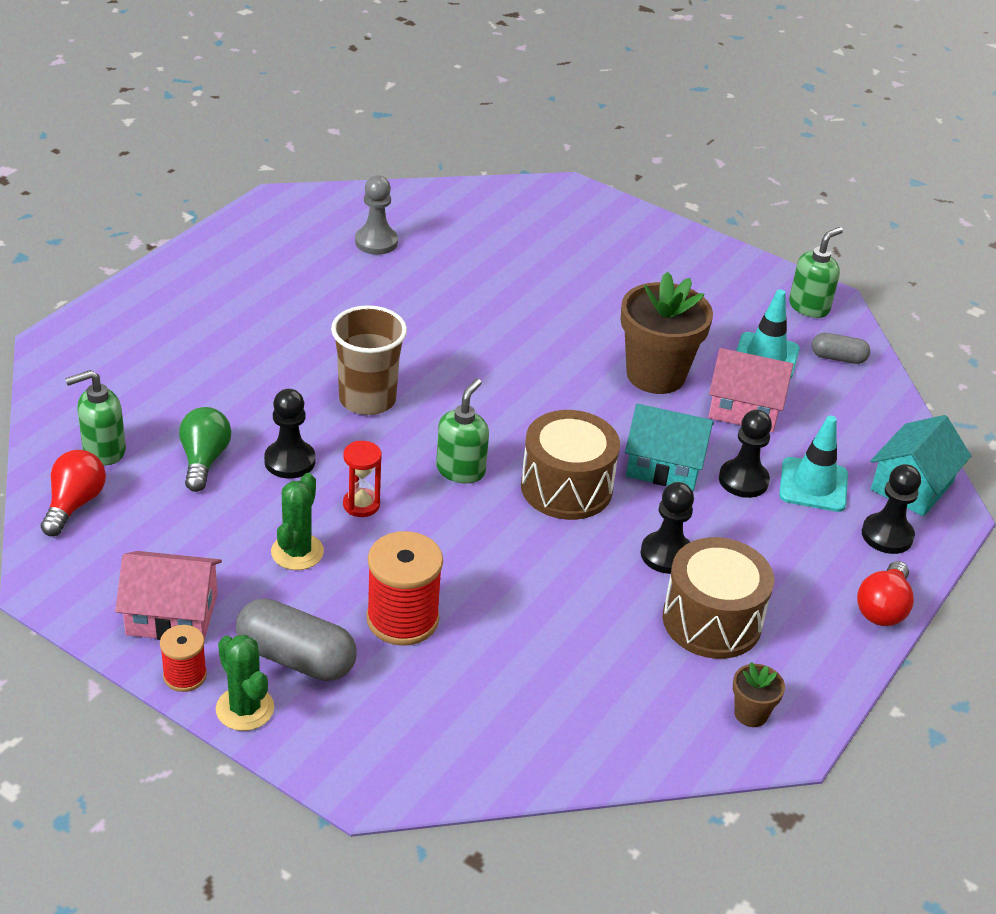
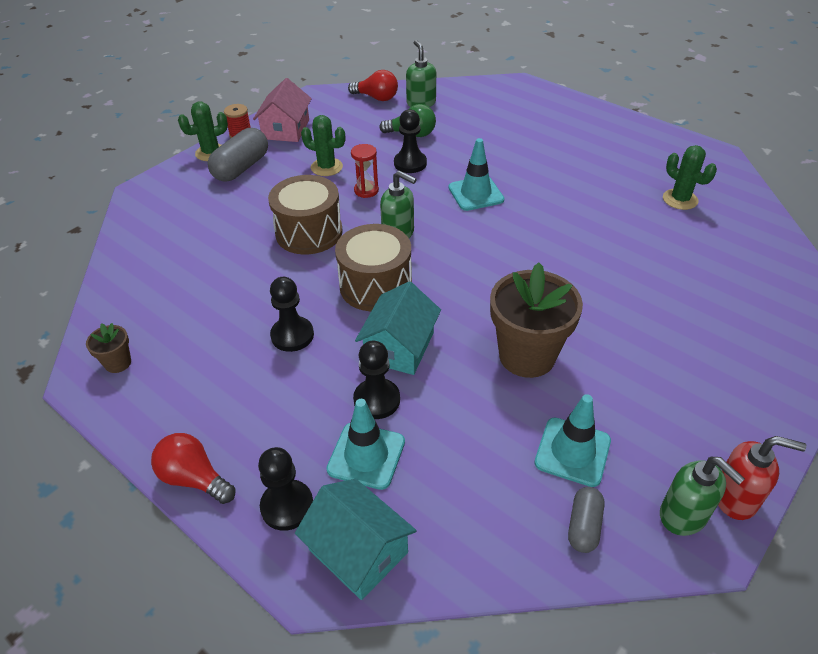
camera: 100 degrees right, 5 degrees up
(367, 399) = (476, 194): brown cup -> turquoise traffic cone
(376, 242) = (680, 199): grey pawn -> green cactus
(402, 619) = (260, 205): red spool -> none
(712, 621) = (215, 353): brown drum -> brown drum (309, 232)
(744, 408) = (482, 418): pink house -> none
(783, 279) = (735, 498): none -> red soap dispenser

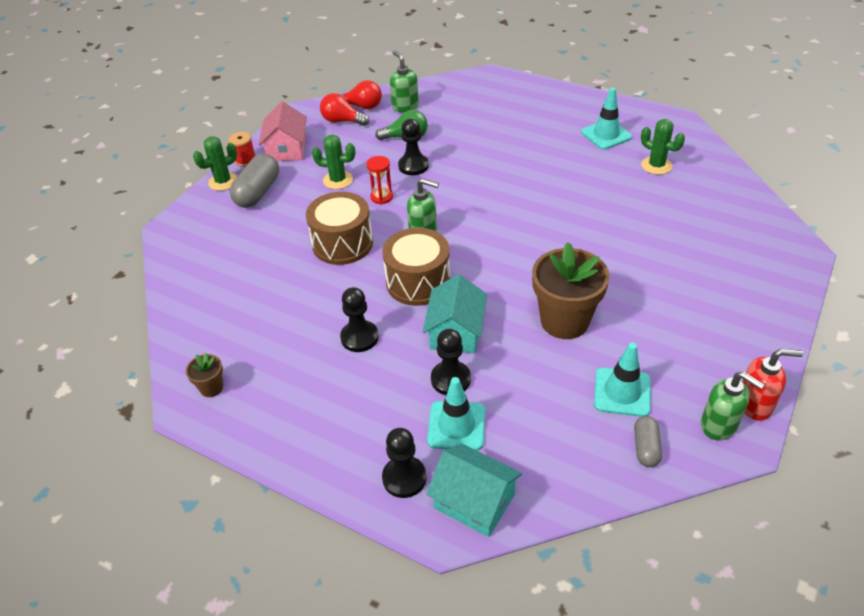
camera: 10 degrees left, 0 degrees up
(194, 478) = (317, 471): red light bulb -> red light bulb (342, 121)
(476, 194) = (480, 186): turquoise traffic cone -> turquoise traffic cone (606, 135)

